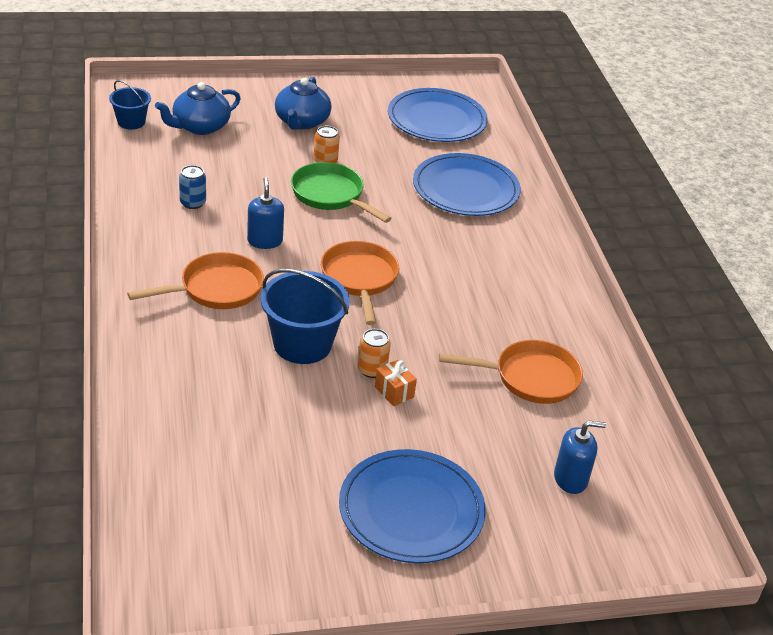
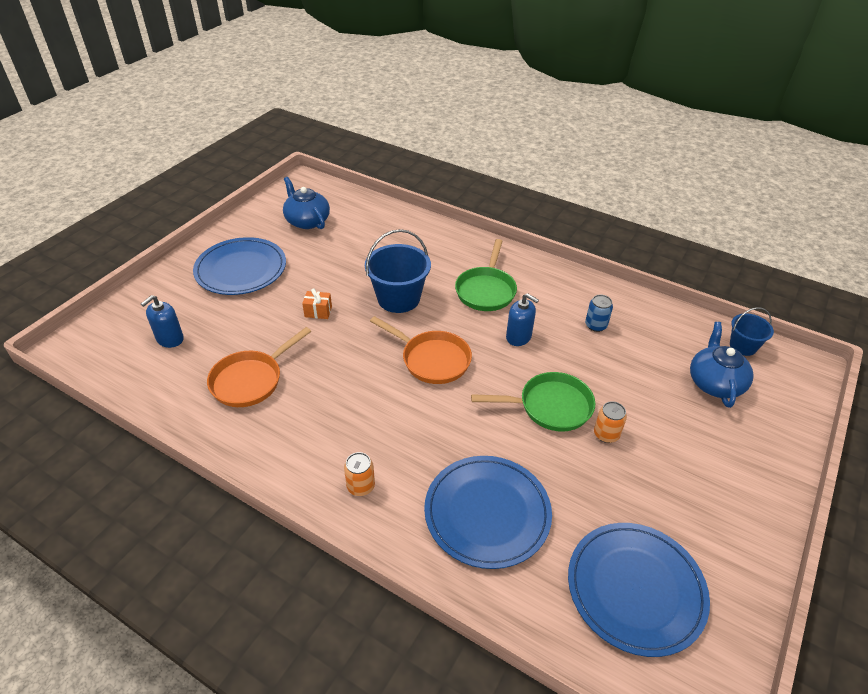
camera: 135 degrees right, 5 degrees up
(215, 289) = (486, 290): orange pan -> green pan
(301, 122) = (690, 459): blue teapot -> blue teapot (307, 221)
(372, 369) = (345, 314): orange can -> orange can (360, 486)

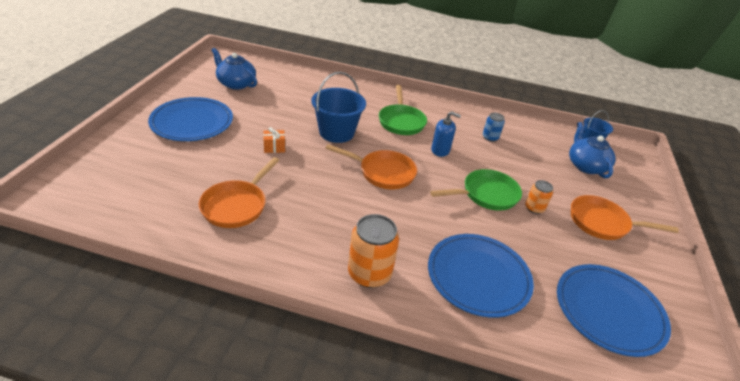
camera: 20 degrees left, 5 degrees down
(170, 339) = (146, 181): blue soap dispenser -> none
(360, 486) = (369, 274): orange can -> orange can, size x1.80
(693, 469) = (602, 223): none -> orange pan

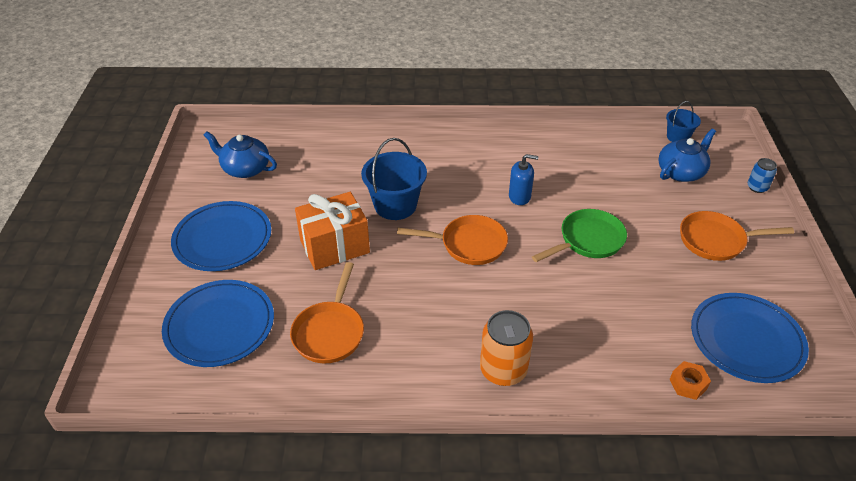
camera: 10 degrees left, 5 degrees up
(274, 148) = (334, 246): orange gift -> orange gift, size x2.38
(401, 121) = (461, 169): green pan -> none
(478, 276) = (611, 340): blue plate -> blue plate (220, 325)
(490, 137) = (568, 163): blue can -> blue can (757, 187)
(534, 208) = (642, 243): orange can -> none
(539, 334) = (688, 384): none -> orange nut
(585, 166) = (681, 172): blue teapot -> blue teapot turned 75 degrees clockwise

